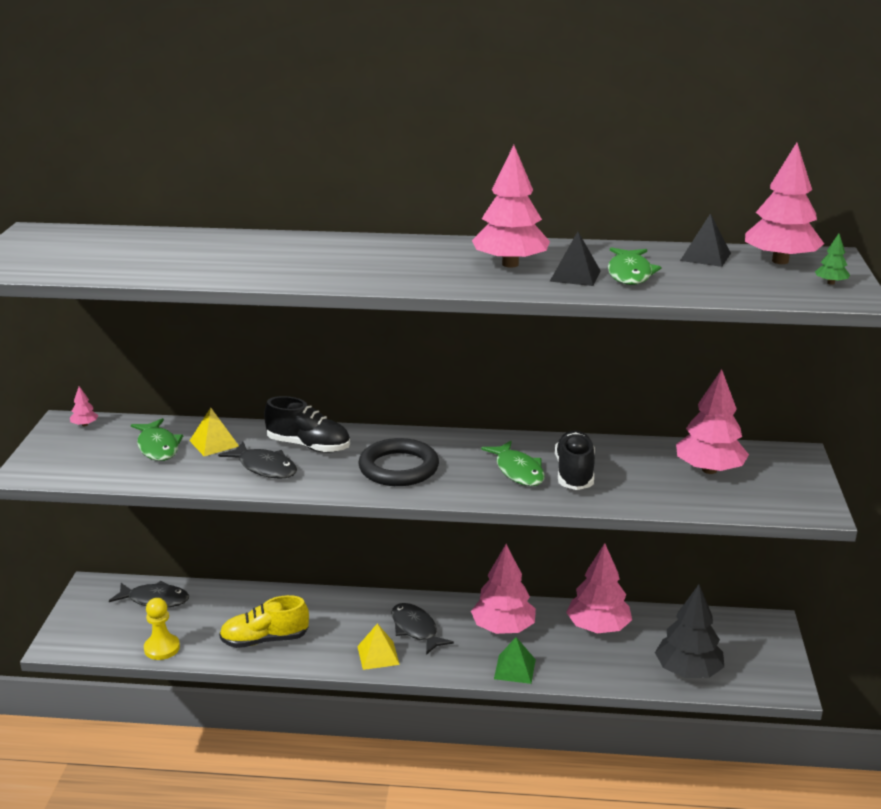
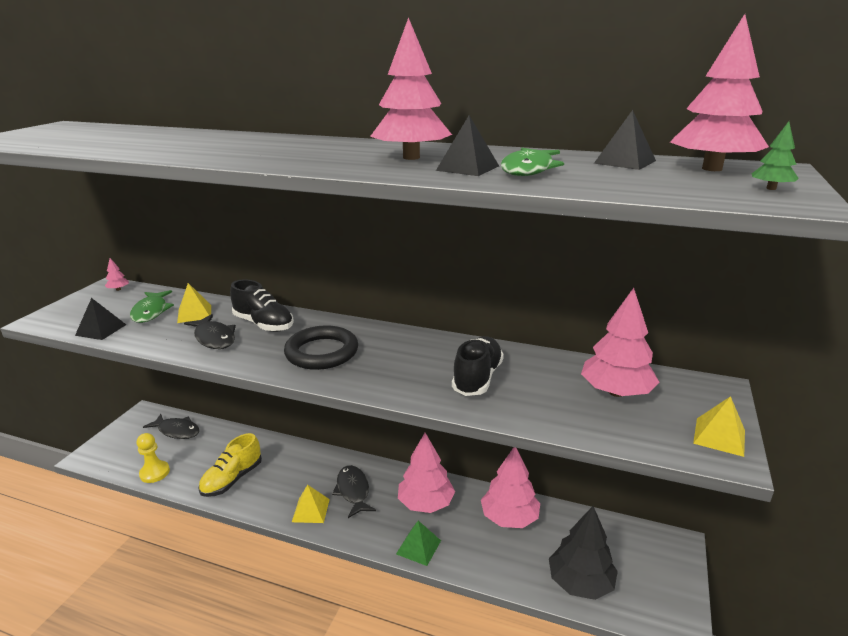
camera: 15 degrees right, 0 degrees up
(118, 474) = (101, 330): none -> black pyramid
(265, 640) = (232, 479): yellow shoe -> yellow shoe turned 60 degrees counterclockwise
(518, 471) = (425, 369): green fish -> none
(807, 495) = (719, 436): none -> yellow pyramid

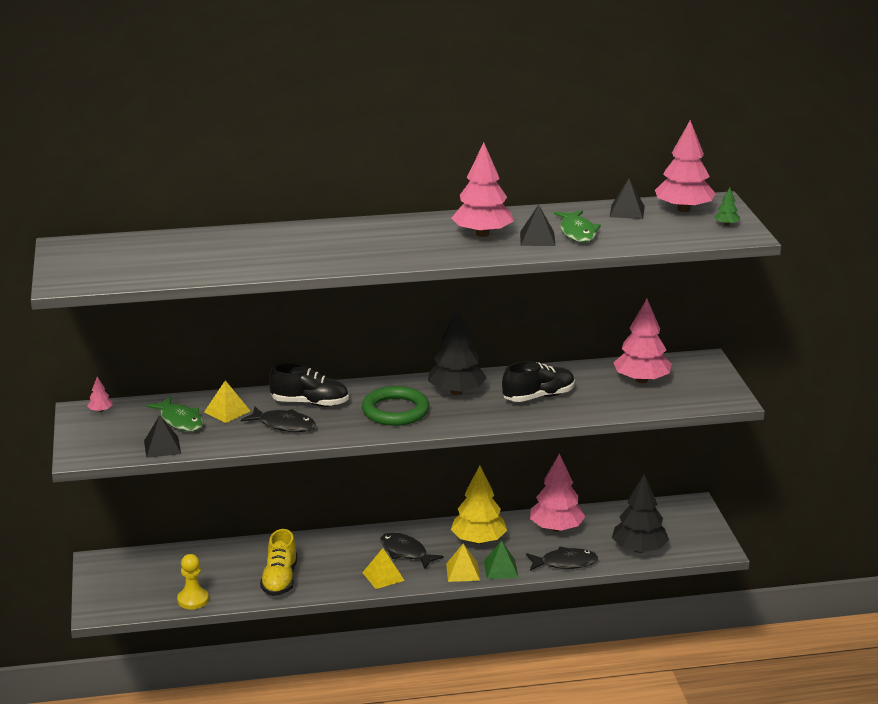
camera: 30 degrees left, 0 degrees up
(177, 431) = (163, 564): black fish -> black fish (565, 563)
(322, 352) = (395, 411): black ring -> green ring
(401, 349) = (456, 392): none -> black tree
(426, 503) = (478, 540): pink tree -> yellow tree
(477, 378) = (538, 397): black shoe -> black shoe turned 75 degrees clockwise
(719, 436) = (721, 390): yellow pyramid -> yellow pyramid (463, 572)

